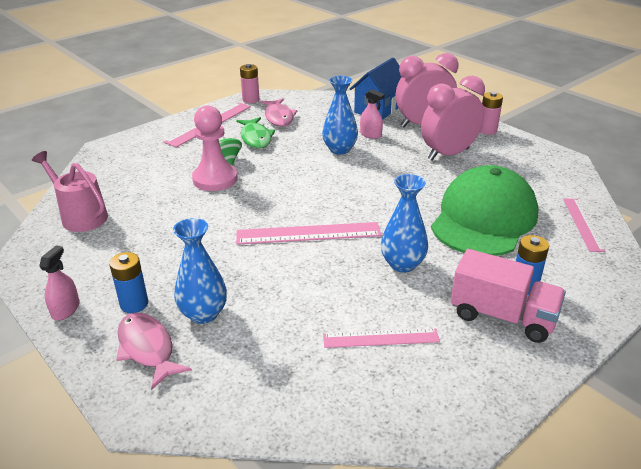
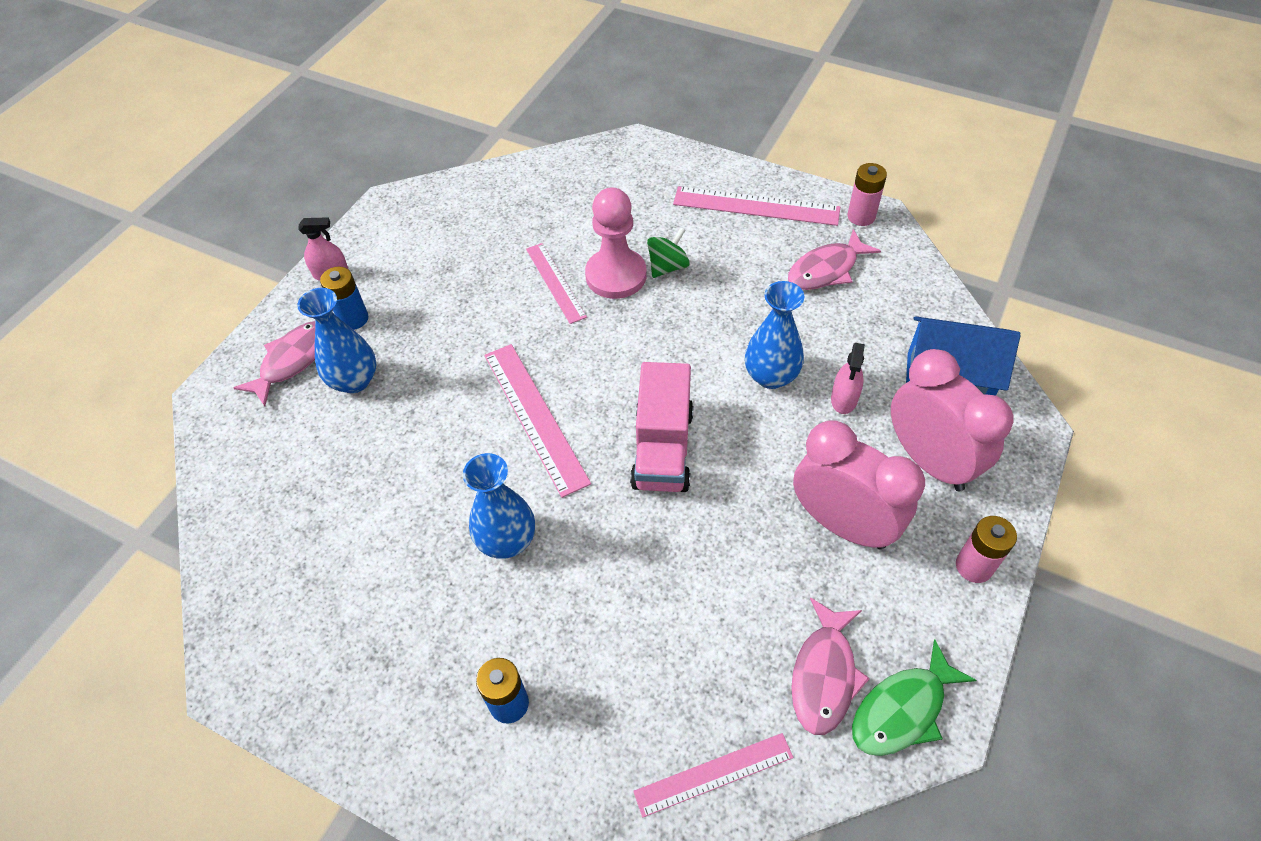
camera: 70 degrees right, 20 degrees up
(81, 216) = (484, 202): pink watering can -> none
(256, 138) = (746, 270): green fish -> green fish (902, 709)
(381, 338) = (357, 557): pink ruler -> pink ruler (555, 282)
(484, 218) = (663, 618): green cap -> none
(502, 316) = (434, 685): pink truck -> pink truck (662, 448)
(533, 180) = (824, 675): none -> pink fish

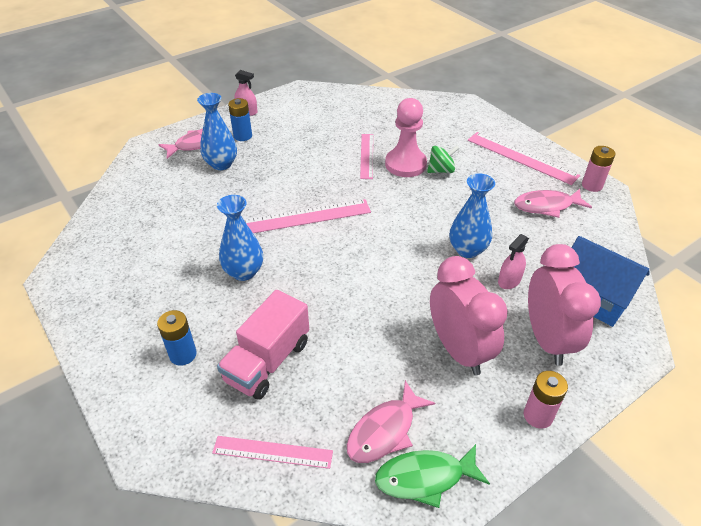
camera: 25 degrees right, 10 degrees down
(535, 416) = (306, 217): pink ruler -> pink ruler turned 75 degrees clockwise
(662, 448) = (369, 262): pink truck -> pink truck (267, 361)

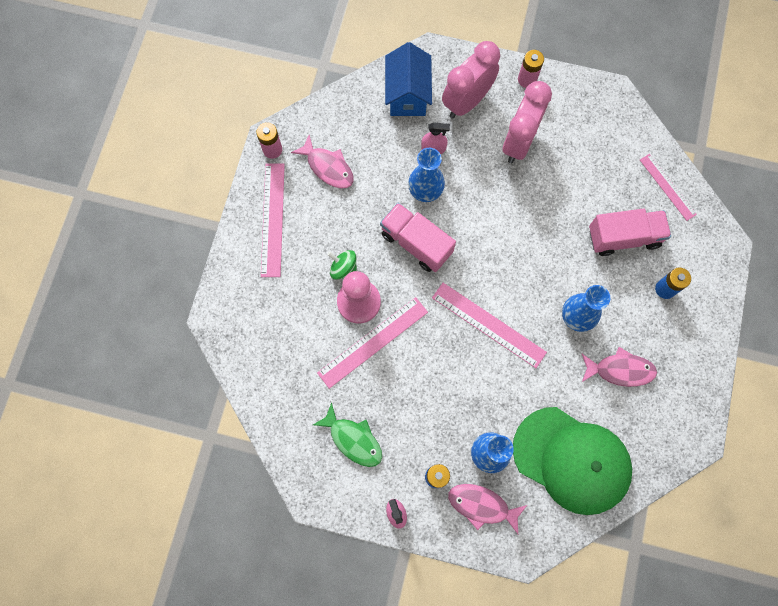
camera: 130 degrees left, 30 degrees up
(157, 198) = (571, 460): none -> green cap
(366, 156) = (373, 342): pink ruler -> pink ruler, size x1.53
(385, 431) = (605, 144): pink fish -> pink fish (620, 370)
(421, 217) = (416, 243): none -> pink truck
(425, 478) = (611, 109): green fish -> green fish (353, 439)

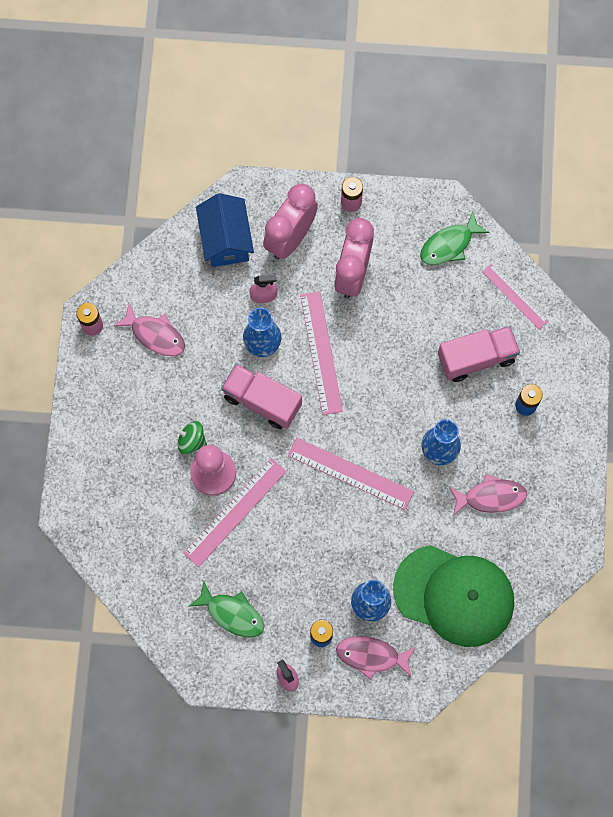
camera: 10 degrees left, 0 degrees up
(273, 219) = (107, 401): pink ruler -> pink ruler (321, 352)
(612, 131) = (449, 245): none -> green fish

